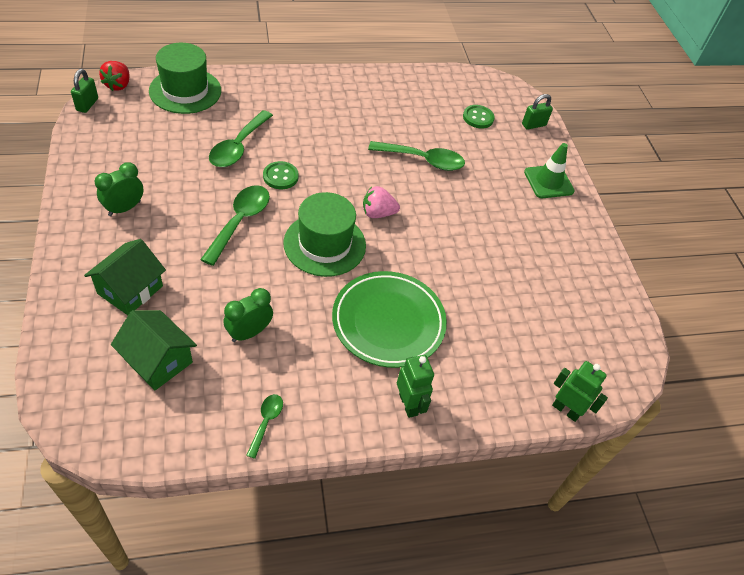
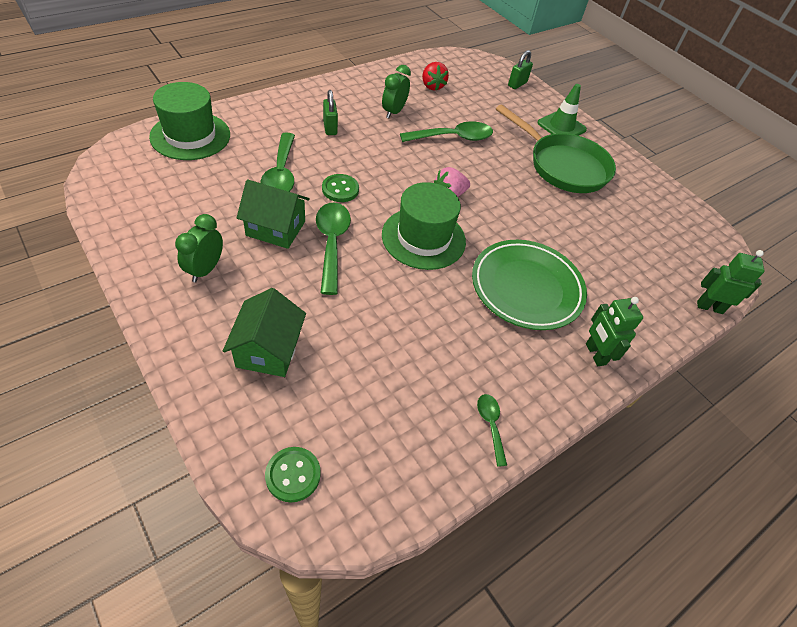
camera: 25 degrees left, 0 degrees up
(87, 104) = (92, 177): green padlock -> green padlock (330, 128)
(118, 85) = (114, 149): red strawberry -> red strawberry (432, 86)
(158, 360) = (347, 410): green house -> green house (275, 228)
(249, 332) = (414, 346): green clock -> green clock (393, 112)
(408, 404) = (595, 354): green robot -> green robot turned 150 degrees counterclockwise
(478, 118) = (471, 90): green button -> green button (293, 475)
(518, 222) = (563, 166): none -> green pan

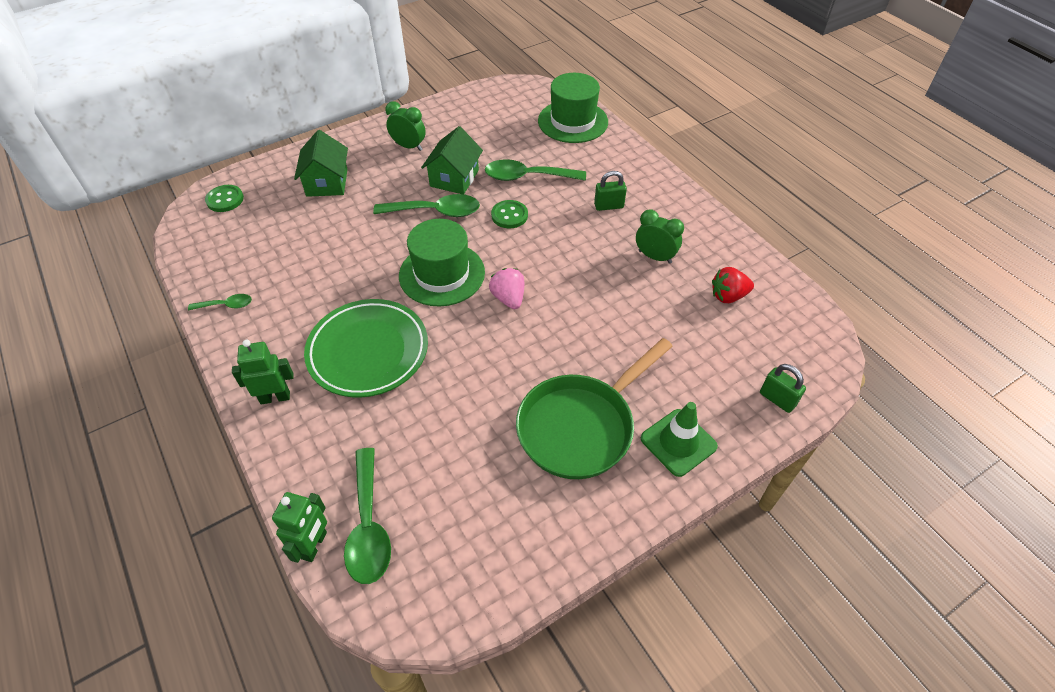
camera: 100 degrees right, 0 degrees up
(268, 350) = (327, 182): green house -> green house turned 75 degrees clockwise
(453, 138) = (617, 310): green spoon -> green spoon (368, 526)

